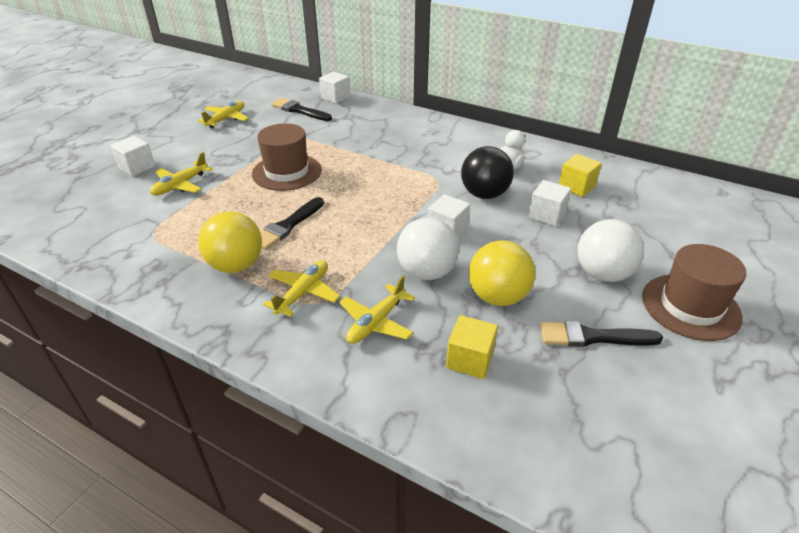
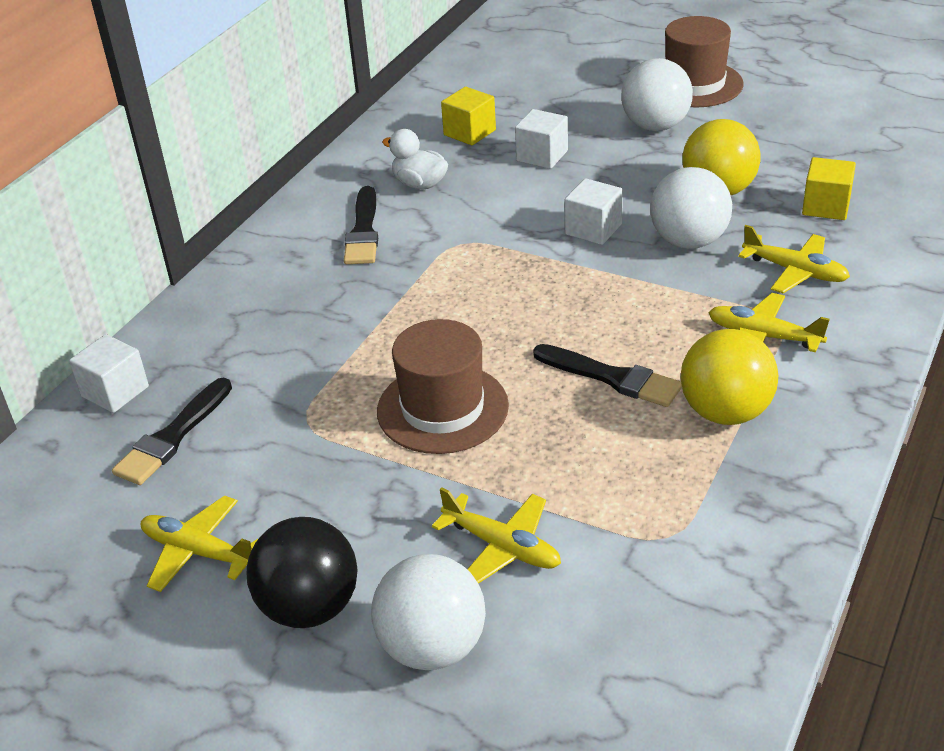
camera: 90 degrees left, 0 degrees up
(137, 167) = (432, 647): white cube -> white ball
(484, 194) = (497, 202): black ball -> black ball (309, 607)
(593, 337) = (761, 137): black brush -> black brush (363, 231)

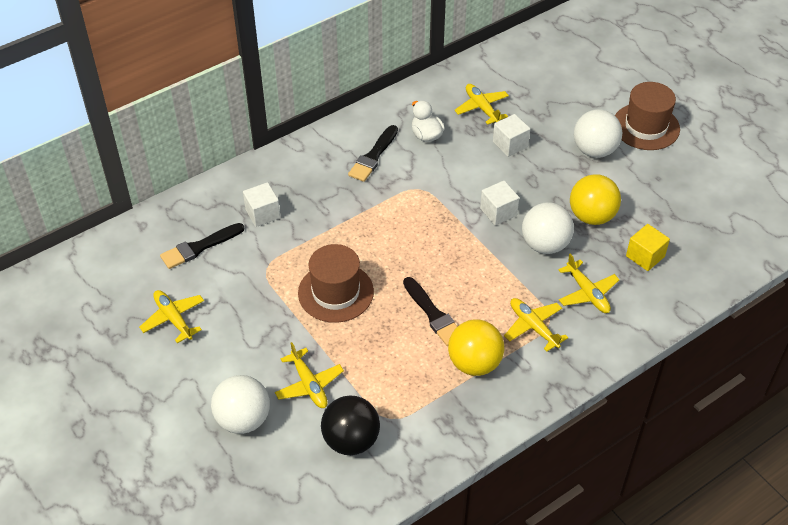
camera: 25 degrees right, 10 degrees up
(115, 391) = (188, 207): white cube -> white cube (263, 213)
(309, 607) = (204, 372): black ball -> black ball (351, 440)
(469, 132) = (481, 108): yellow cube -> yellow plane

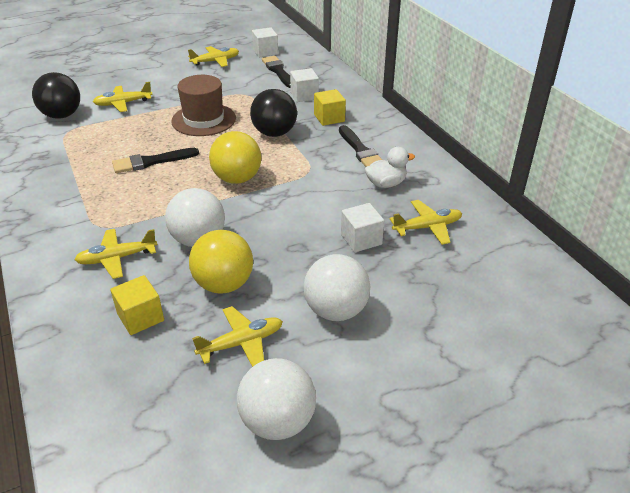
camera: 100 degrees right, 10 degrees down
(243, 419) = (113, 80): white ball -> white ball (277, 421)
(312, 186) = (329, 118): none -> yellow cube
(353, 225) = (274, 133): none -> black ball
(373, 156) = (360, 150): black brush -> black brush turned 150 degrees counterclockwise
(474, 363) = (85, 176): yellow ball -> yellow ball (237, 179)
(498, 212) = (258, 215): white cube -> white cube (265, 52)
(533, 327) = (100, 214): yellow plane -> yellow plane (242, 343)
(646, 127) = (374, 378): brown hat -> none

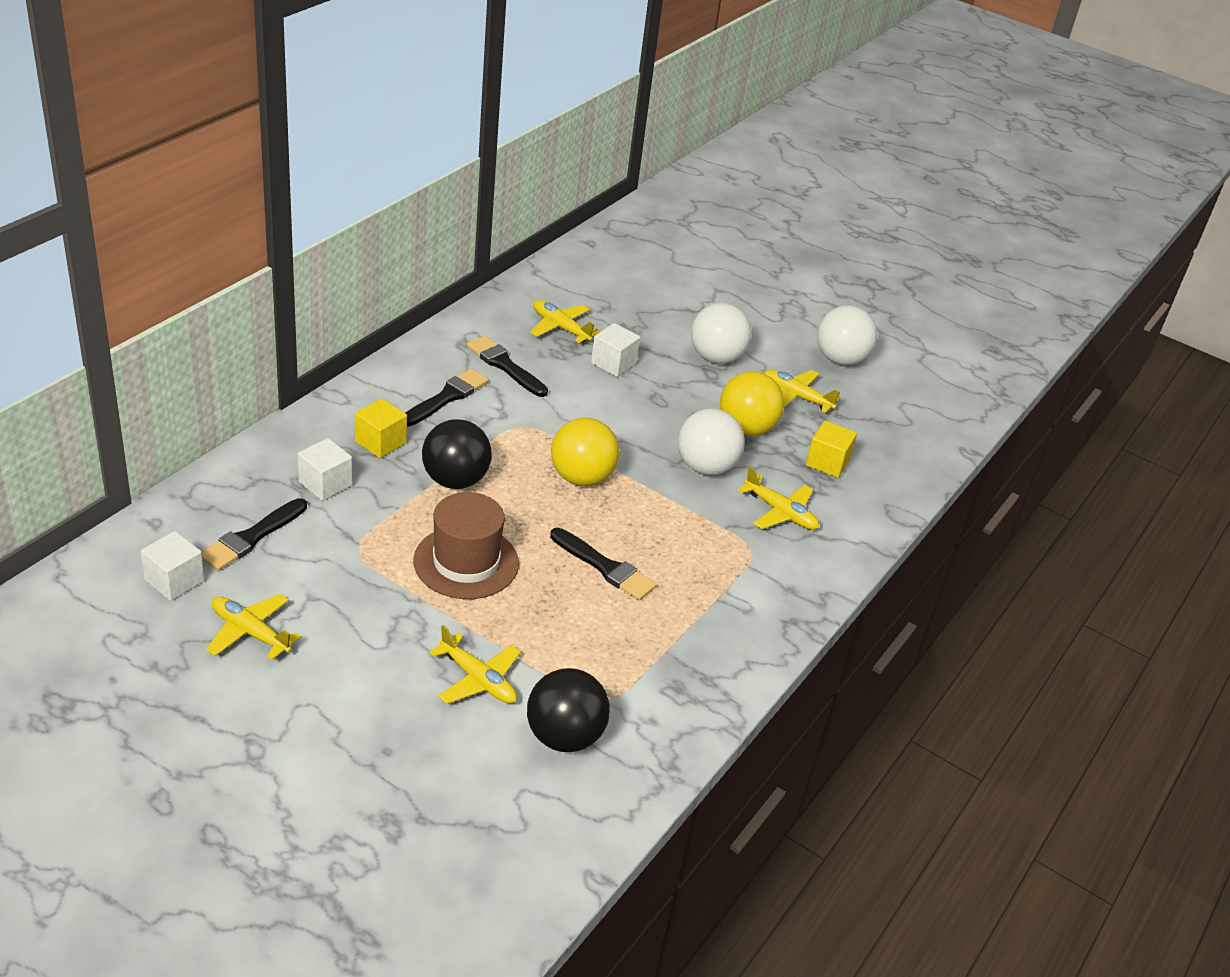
camera: 125 degrees left, 0 degrees up
(386, 184) = (505, 365): white duck -> black brush

